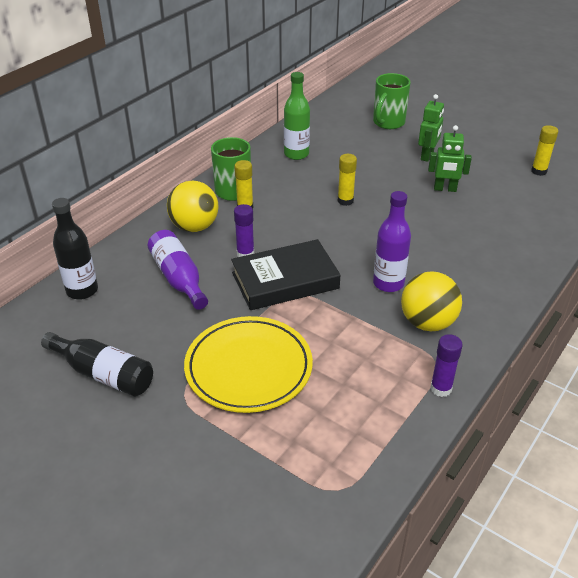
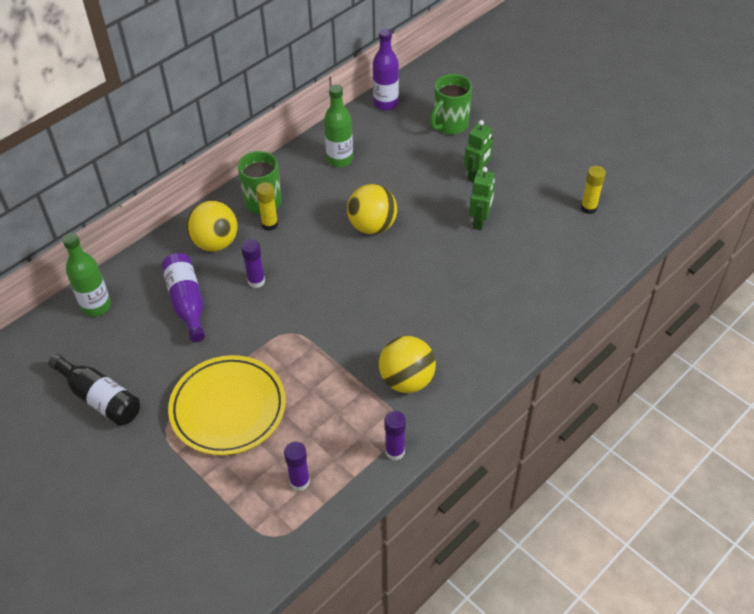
camera: 10 degrees right, 10 degrees up
(82, 290) = (96, 306): black bottle -> green bottle
(285, 280) = (286, 316): black book -> none
(345, 201) = (372, 226): yellow glue stick -> yellow ball
(349, 430) = (299, 482): none -> purple glue stick
(388, 283) = (384, 331): purple bottle -> purple bottle (386, 103)
(445, 189) = (480, 221): green robot -> green robot turned 90 degrees counterclockwise

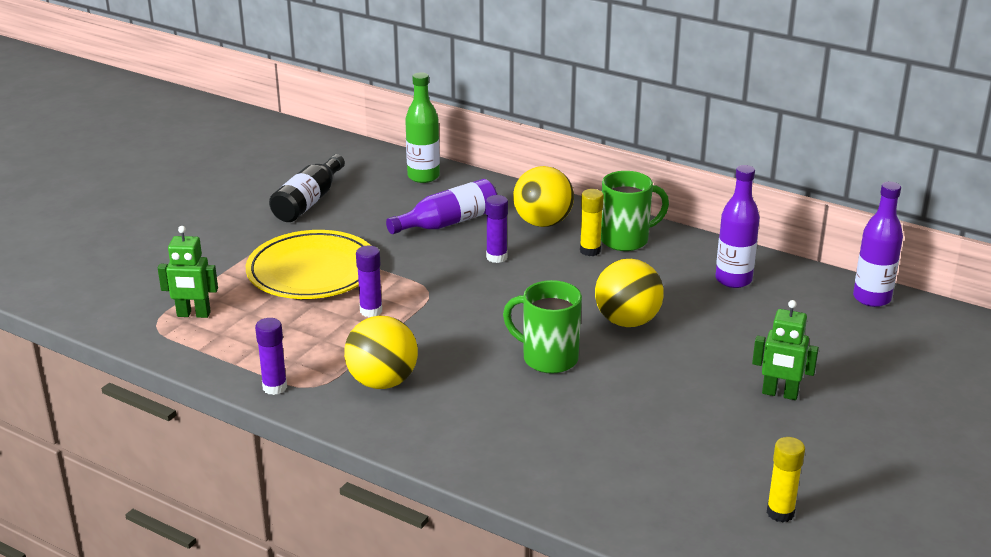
camera: 75 degrees right, 20 degrees down
(299, 482) = (225, 330): purple glue stick -> purple glue stick (371, 311)
(340, 159) = (733, 280): green bottle -> purple bottle
(449, 125) = (870, 357): green mug -> green mug (548, 358)
(480, 221) = (686, 407): green robot -> green robot (193, 314)

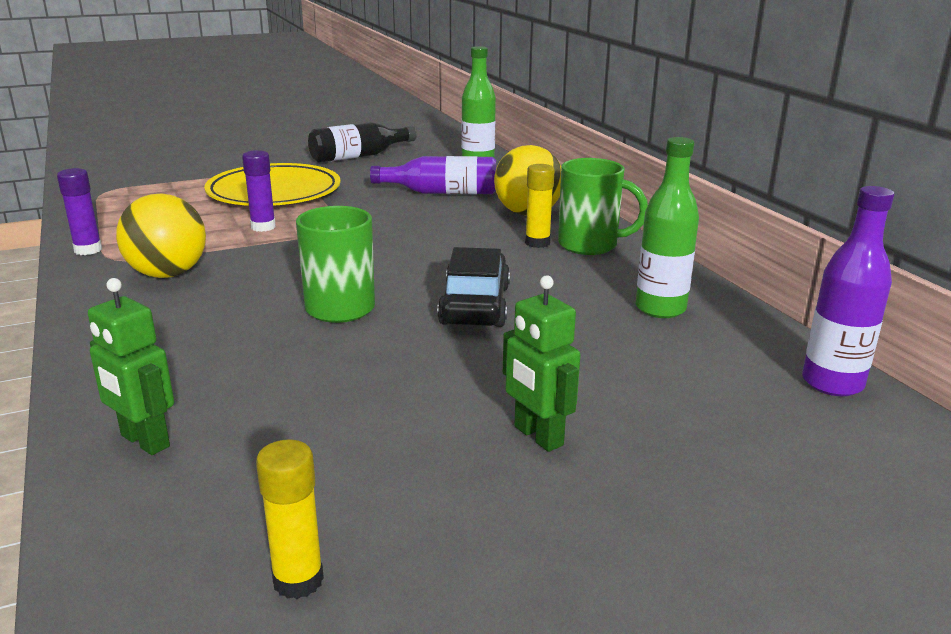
camera: 35 degrees right, 5 degrees down
(193, 314) = (141, 193): green robot -> green robot (144, 441)
(496, 257) = (439, 224): purple glue stick -> none
(627, 321) = (475, 305): yellow ball -> black car
(733, 280) = (660, 309): purple bottle -> green bottle

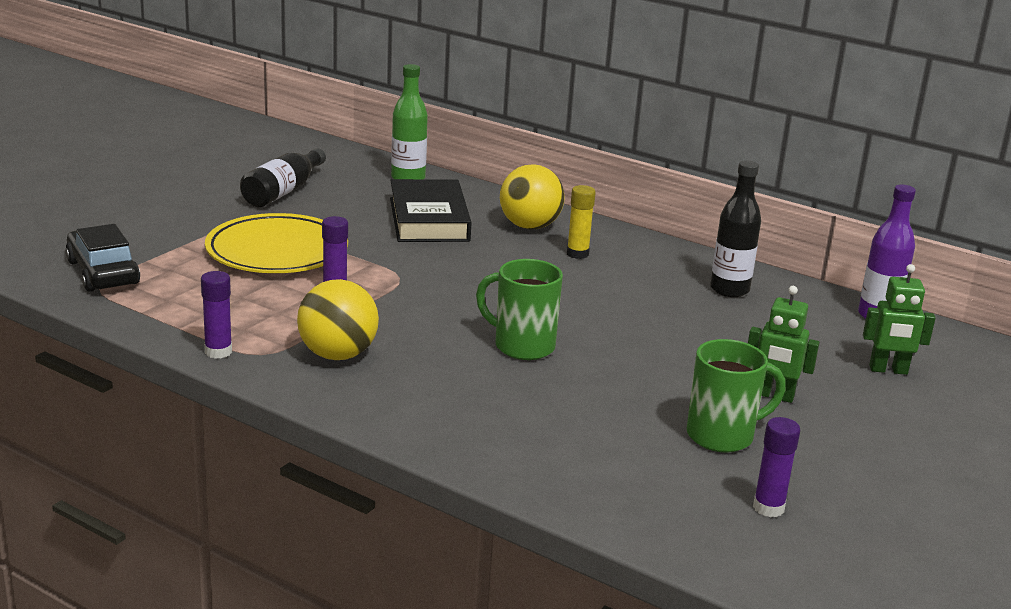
camera: 35 degrees left, 0 degrees up
(144, 441) = (560, 473): green robot -> green robot (888, 370)
(298, 580) = (768, 508): yellow glue stick -> purple glue stick
(442, 192) = (428, 219): purple bottle -> black book
(475, 305) = (612, 318): black car -> black car (103, 272)
(590, 245) = (617, 247): green mug -> green mug (722, 436)
(660, 309) = (729, 290): green bottle -> black bottle

